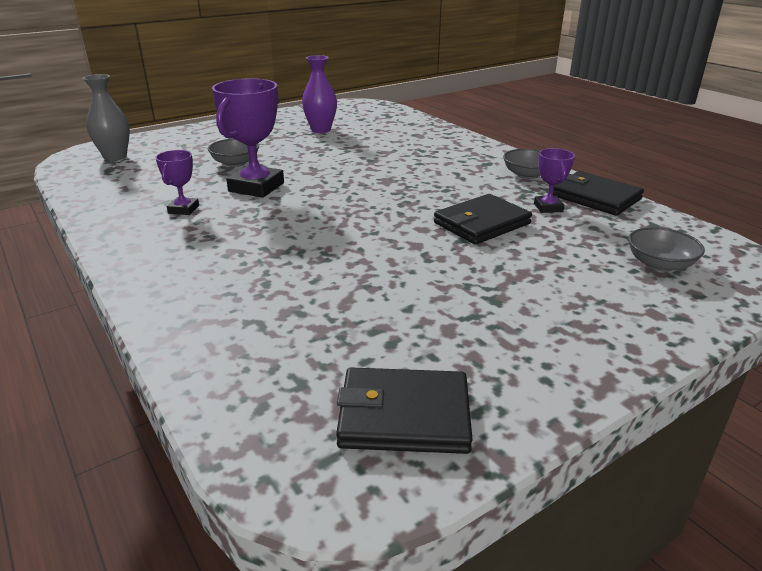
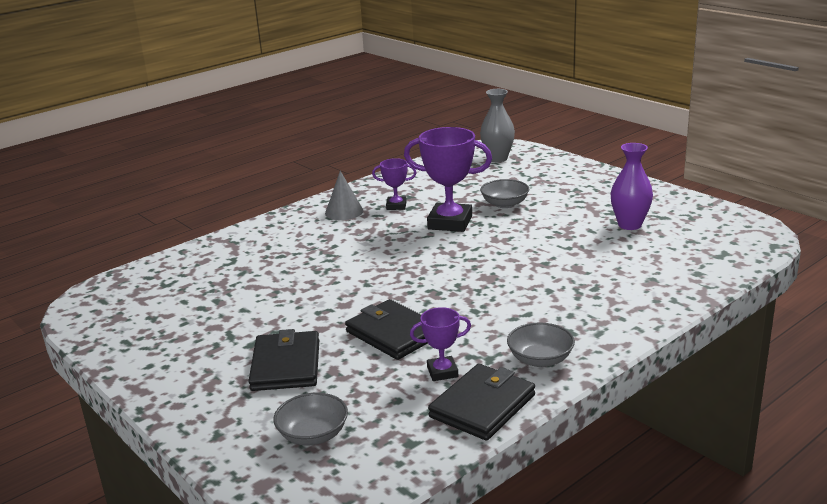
camera: 85 degrees right, 5 degrees down
(167, 239) = (344, 212): none -> grey cone
(404, 415) = (129, 318): black wallet -> black wallet (286, 365)

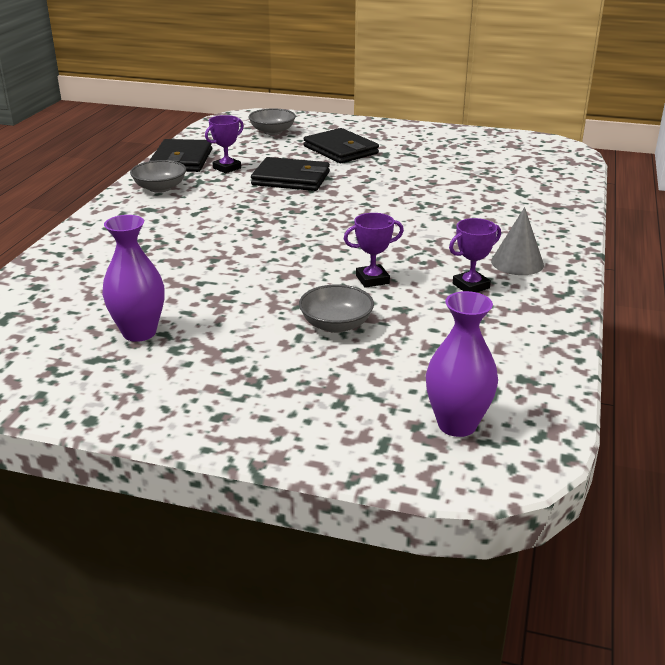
camera: 145 degrees right, 5 degrees up
(450, 222) = (372, 279): purple trophy -> purple trophy, size x0.52
(497, 158) = (457, 424): grey vase -> purple vase

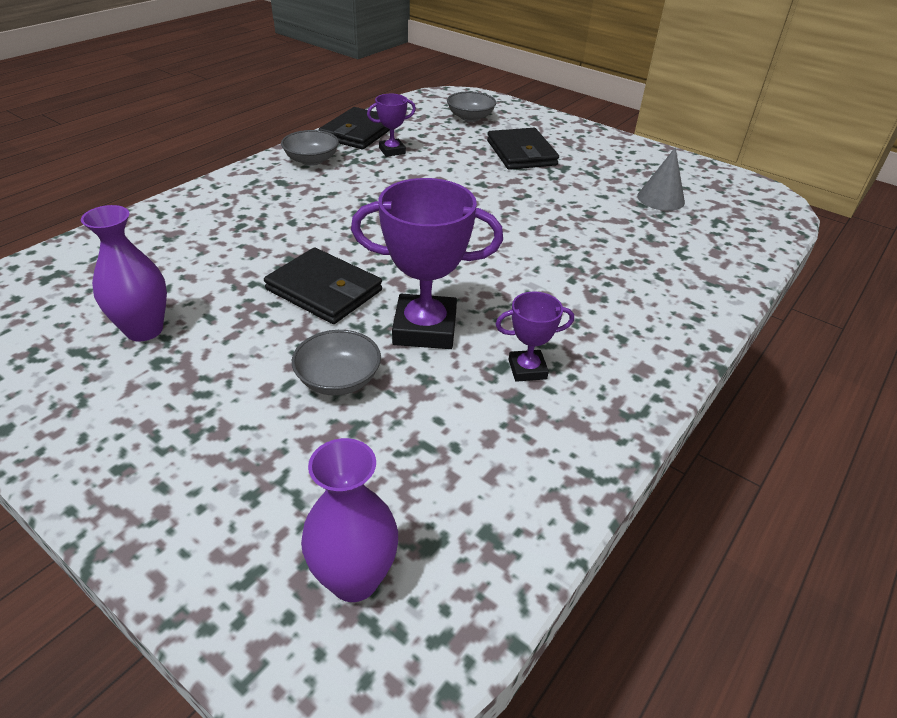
camera: 20 degrees right, 10 degrees up
(291, 179) = (444, 177): black wallet -> black wallet (324, 290)
(372, 279) = (425, 328): purple trophy -> purple trophy, size x1.91
(517, 263) = (606, 351): grey cone -> grey cone (660, 199)

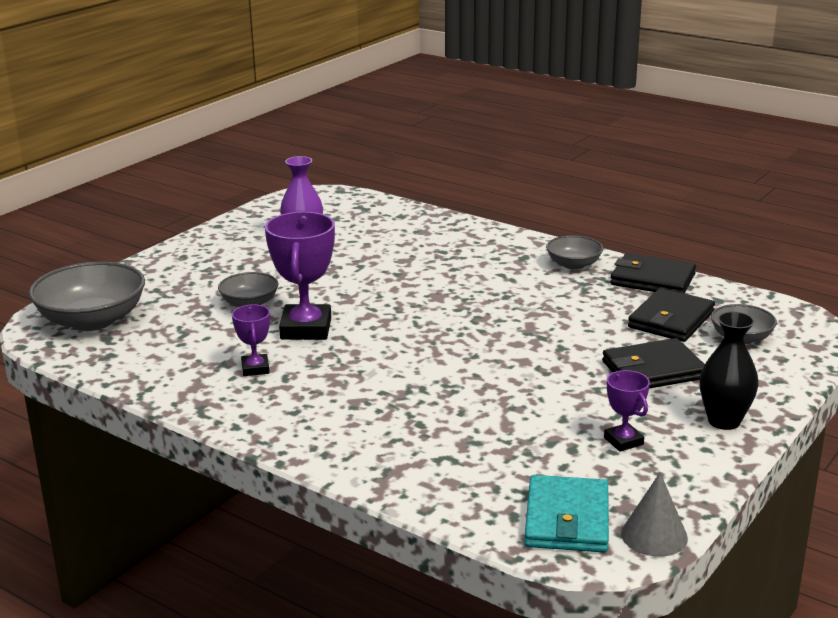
camera: 90 degrees right, 15 degrees down
(324, 290) = (353, 290): black wallet -> black wallet (671, 320)
(354, 579) = (92, 320): purple vase -> grey bowl
(392, 151) = (616, 299): purple trophy -> purple trophy (623, 441)
(594, 140) = (724, 421): none -> black vase
(660, 199) = (570, 457): grey cone -> grey cone (654, 535)
(744, 209) = (567, 519): none -> turquoise wallet

